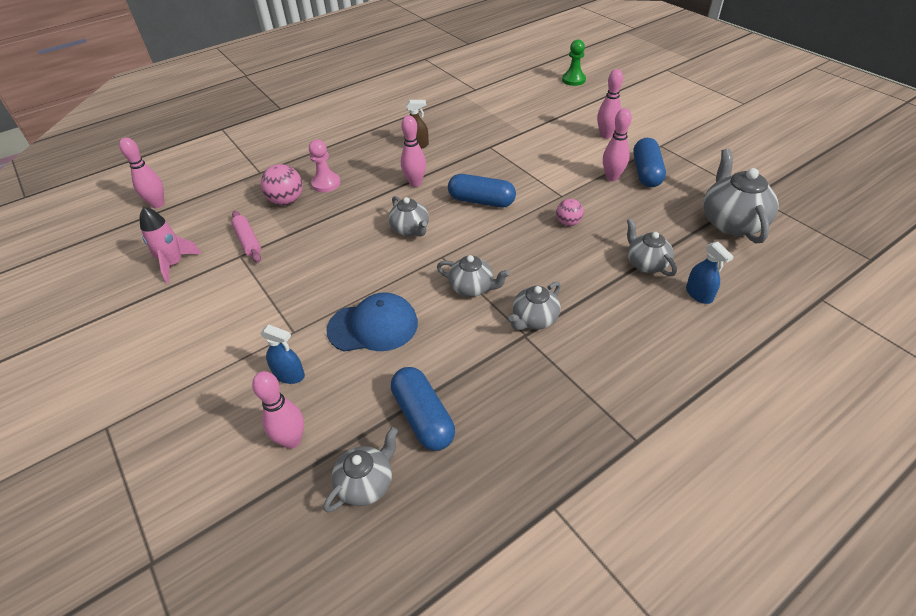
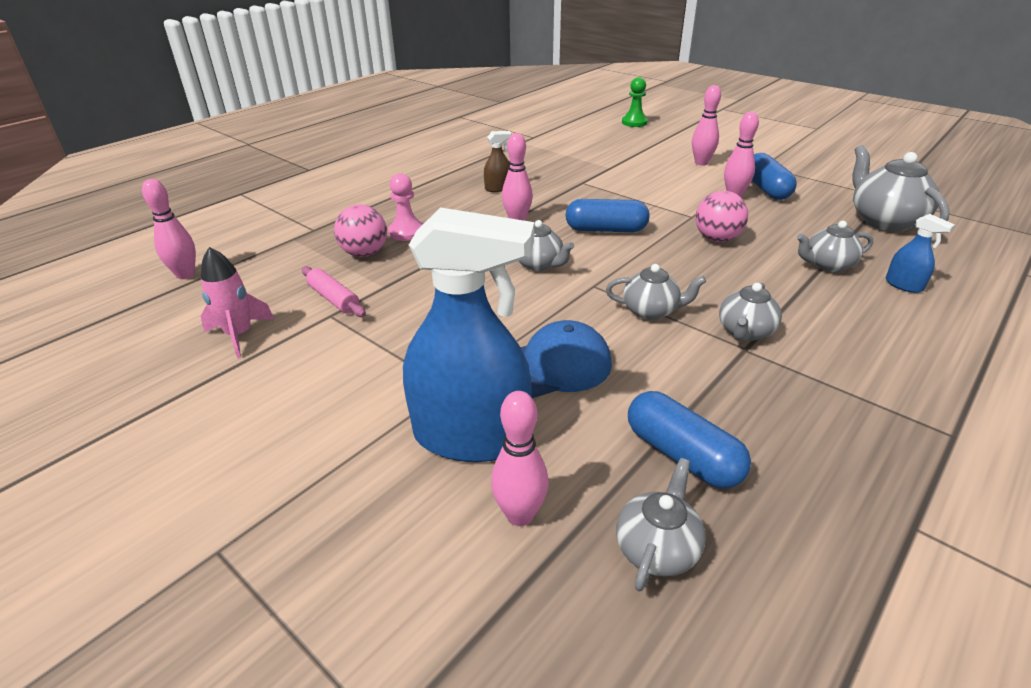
camera: 15 degrees left, 10 degrees down
(289, 375) = (471, 436): blue spray bottle -> blue spray bottle, size x2.40
(568, 223) = (717, 239): pink ball -> pink ball, size x1.58
(646, 264) = (827, 265): grey teapot -> grey teapot turned 60 degrees counterclockwise

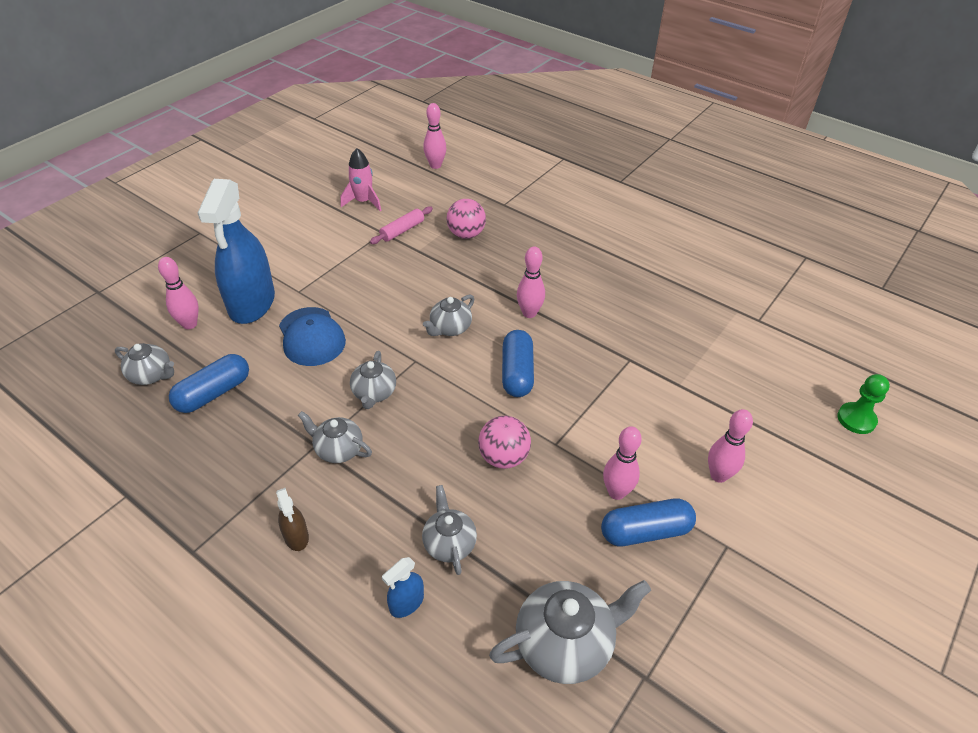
camera: 85 degrees right, 10 degrees up
(407, 232) = (502, 251): pink pawn -> none
(498, 188) = (601, 298): brown spray bottle -> brown spray bottle (296, 536)

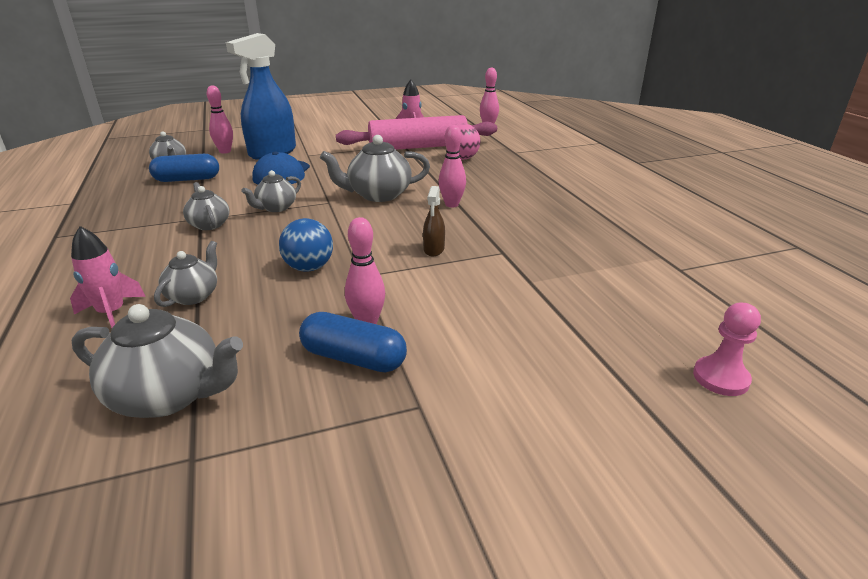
camera: 35 degrees right, 15 degrees down
(296, 536) = (114, 252): brown spray bottle -> brown spray bottle (434, 249)
(402, 230) = (418, 147): pink rolling pin -> pink rolling pin, size x2.35
(406, 603) = (112, 313): blue spray bottle -> pink rocket
(450, 328) = (378, 195): grey teapot -> grey teapot, size x1.64
(503, 457) = (309, 268): pink ball -> blue ball
(517, 373) = (393, 230): blue capsule -> none
(718, 475) = (484, 353): pink bowling pin -> none
(856, 419) = (720, 378): green pawn -> pink pawn

